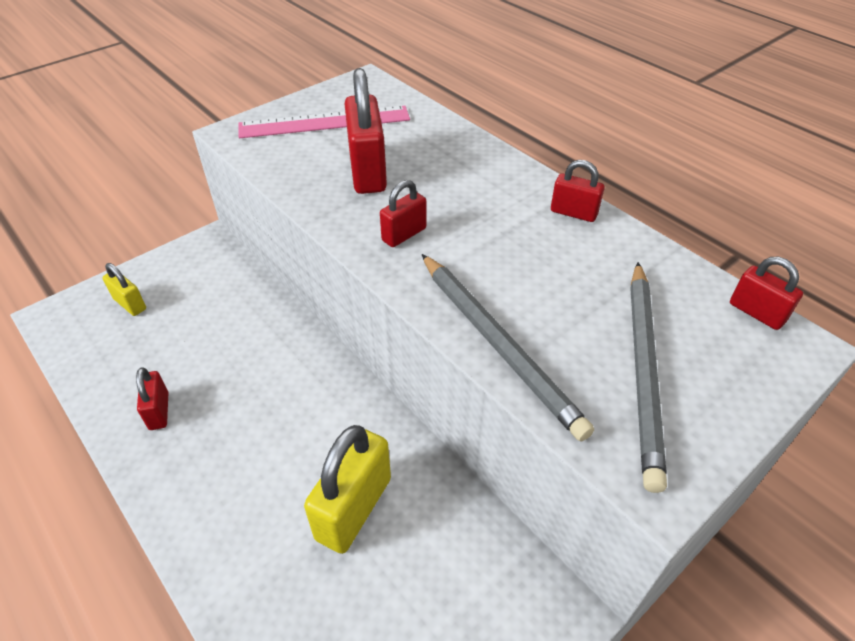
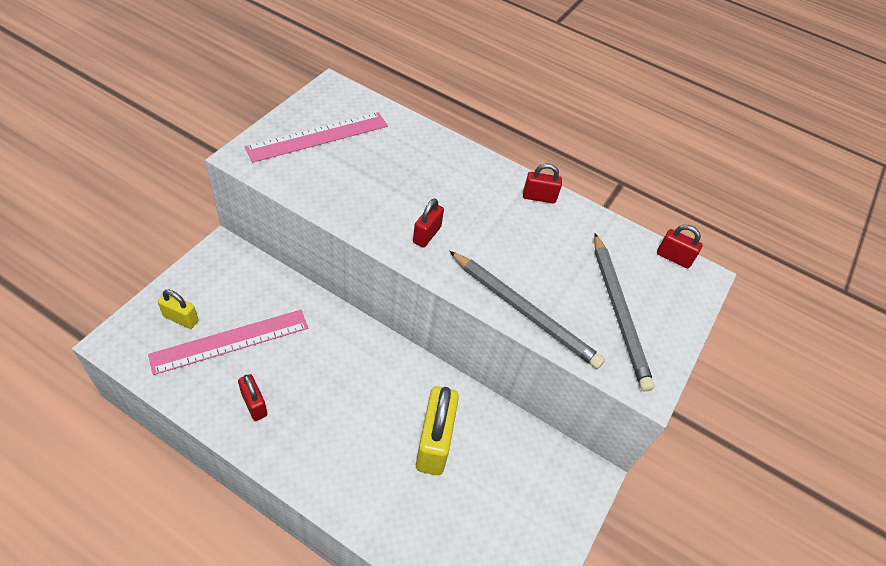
camera: 25 degrees left, 5 degrees up
(168, 336) = (230, 341): none -> pink ruler
(367, 172) = (375, 182): red padlock -> none

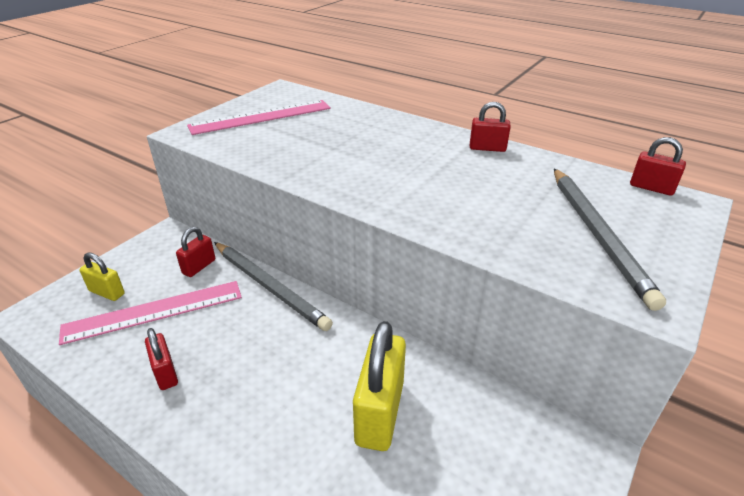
camera: 10 degrees right, 15 degrees down
(427, 235) = (365, 178): red padlock -> red padlock (199, 267)
(524, 311) = (480, 236): grey pencil -> grey pencil (270, 287)

